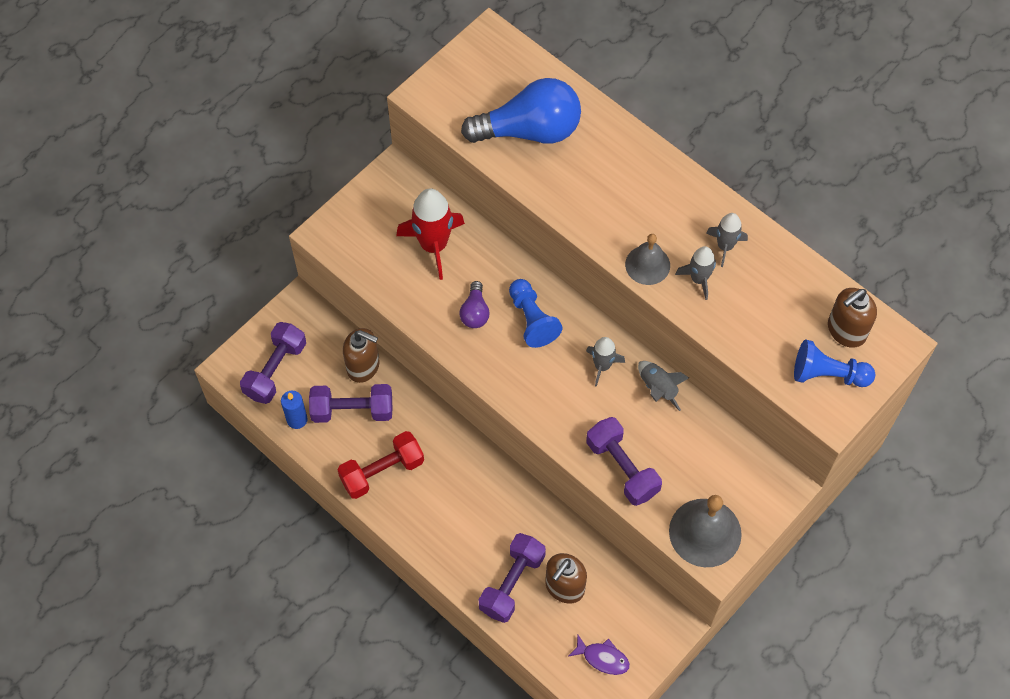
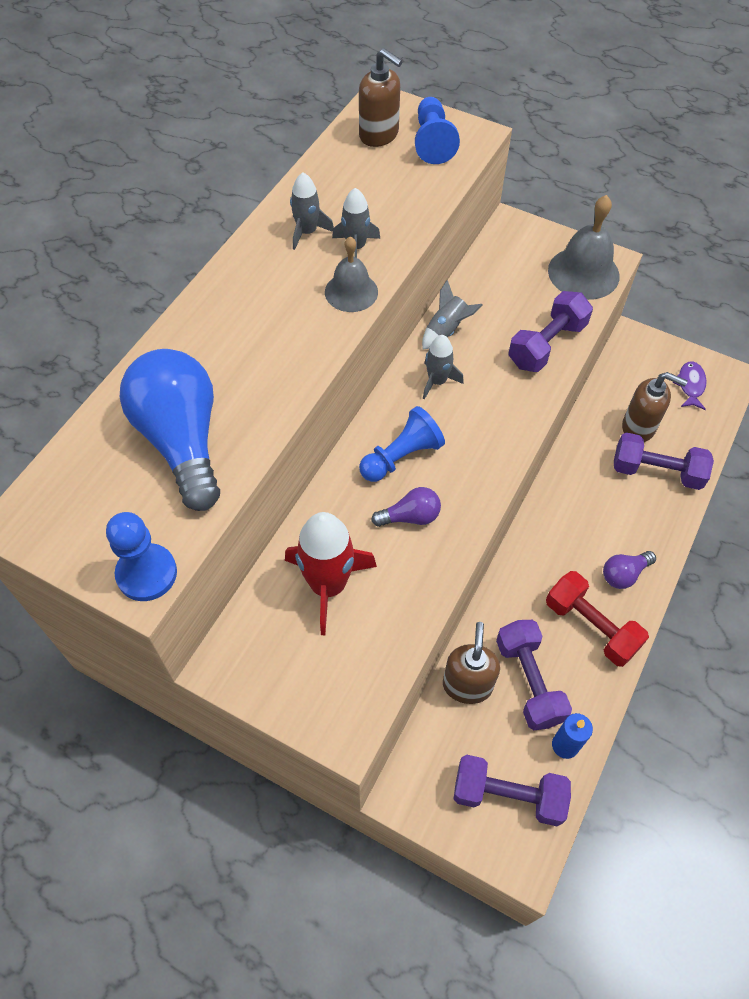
camera: 105 degrees left, 5 degrees down
(419, 514) = (624, 574): none -> purple light bulb
(430, 99) = (147, 573): none -> blue pawn

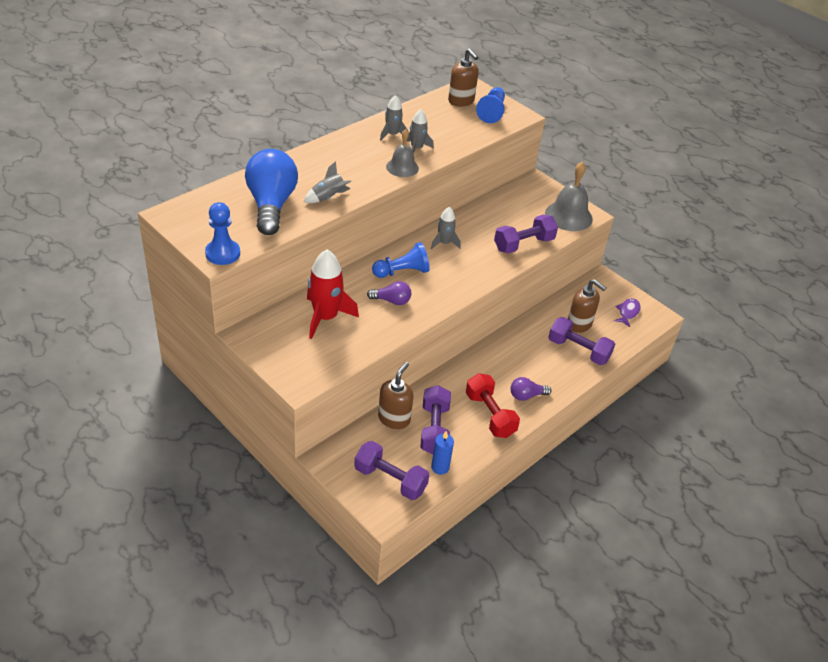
camera: 15 degrees right, 15 degrees down
(446, 331) = (464, 221): grey rocket -> grey rocket (328, 198)

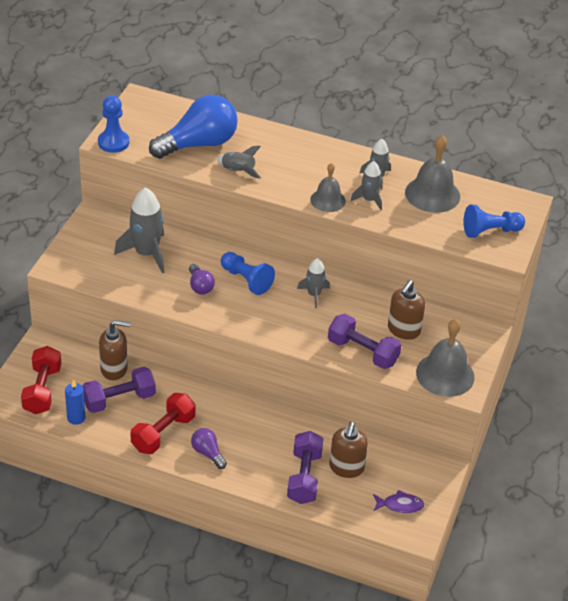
camera: 65 degrees right, 0 degrees up
(325, 317) = (146, 253): red rocket -> grey rocket
(390, 480) = (42, 390): purple dumbbell -> red dumbbell
(432, 119) = (432, 194): none -> grey bell
(461, 101) = (488, 204): brown soap dispenser -> brown soap dispenser (403, 330)

